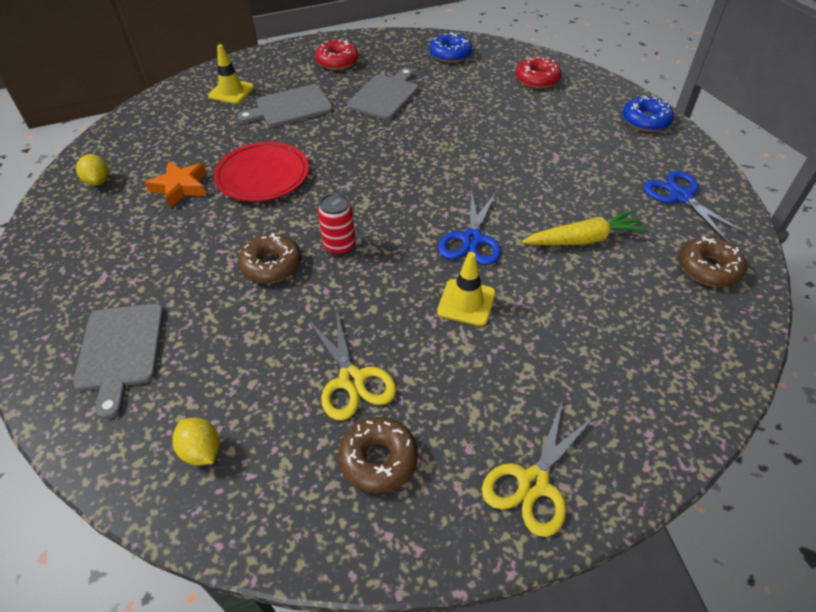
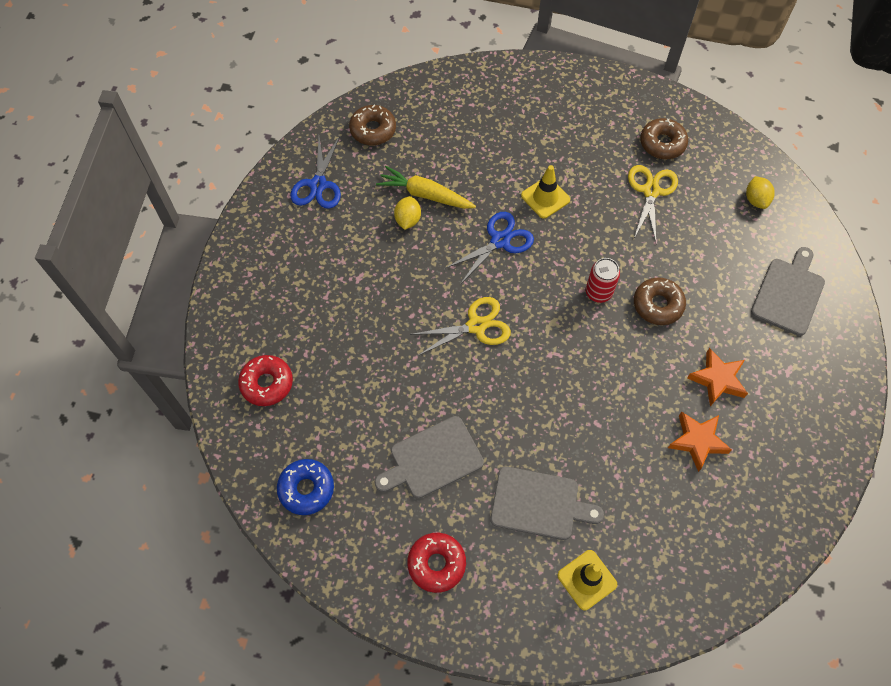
camera: 145 degrees left, 15 degrees up
(98, 181) = (772, 500): yellow lemon -> yellow lemon (408, 220)
(179, 235) = (717, 379): none -> orange star
(262, 176) = (618, 410): red plate -> none
(533, 483) = (593, 92): yellow scissors -> yellow scissors (476, 326)
(645, 121) = (244, 267): blue donut -> none

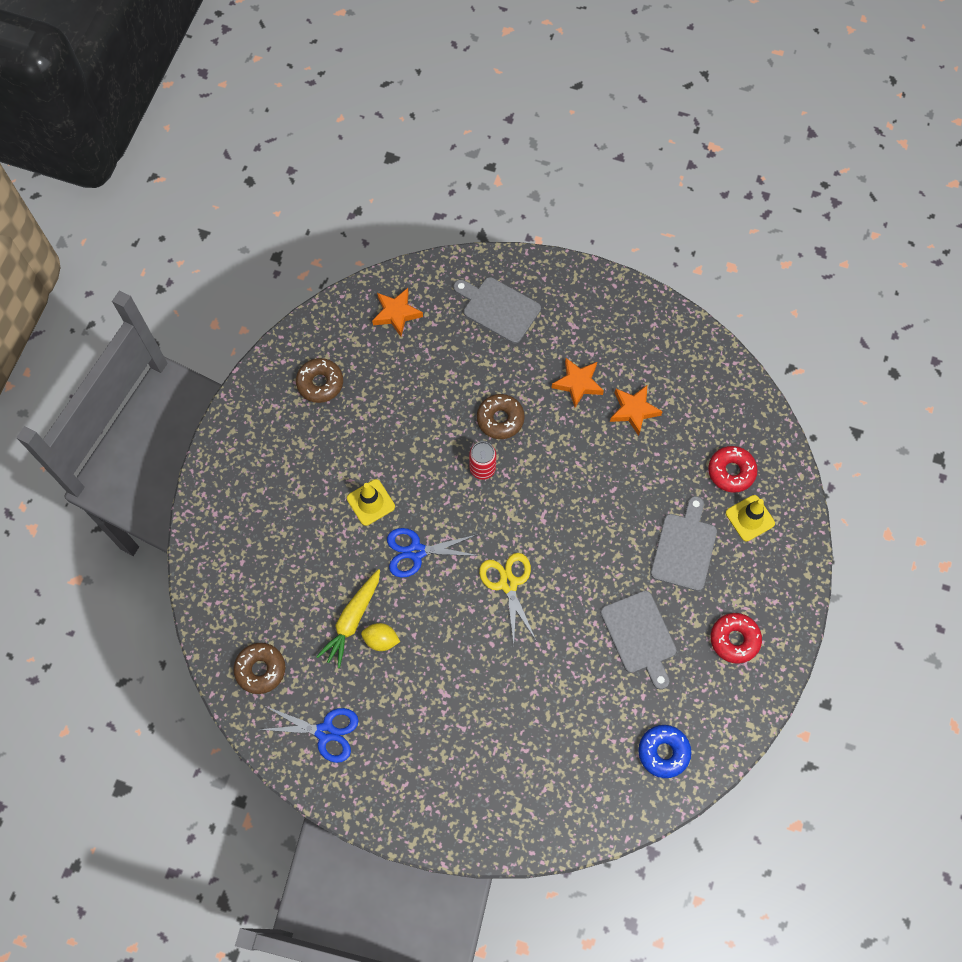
camera: 85 degrees left, 5 degrees up
(267, 383) = (555, 789): red donut -> red donut (731, 471)
(500, 241) = (416, 551): blue scissors -> blue scissors turned 60 degrees counterclockwise
(651, 191) = (375, 403): yellow scissors -> none
(756, 200) = (396, 314): yellow lemon -> orange star

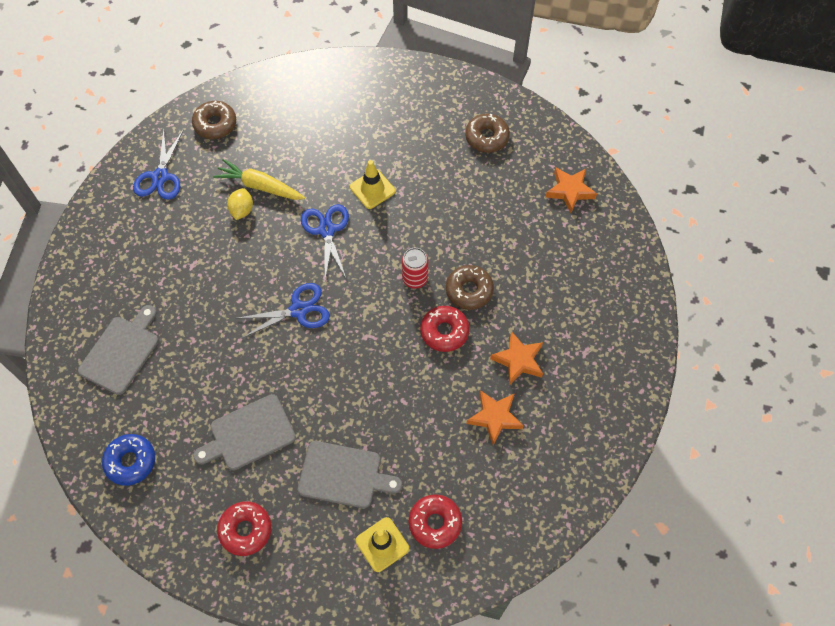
camera: 85 degrees right, 5 degrees down
(498, 308) = (592, 280): grey cutting board -> grey cutting board (121, 352)
(508, 583) = (298, 310): yellow scissors -> blue scissors
(543, 446) = (444, 331): none -> red donut

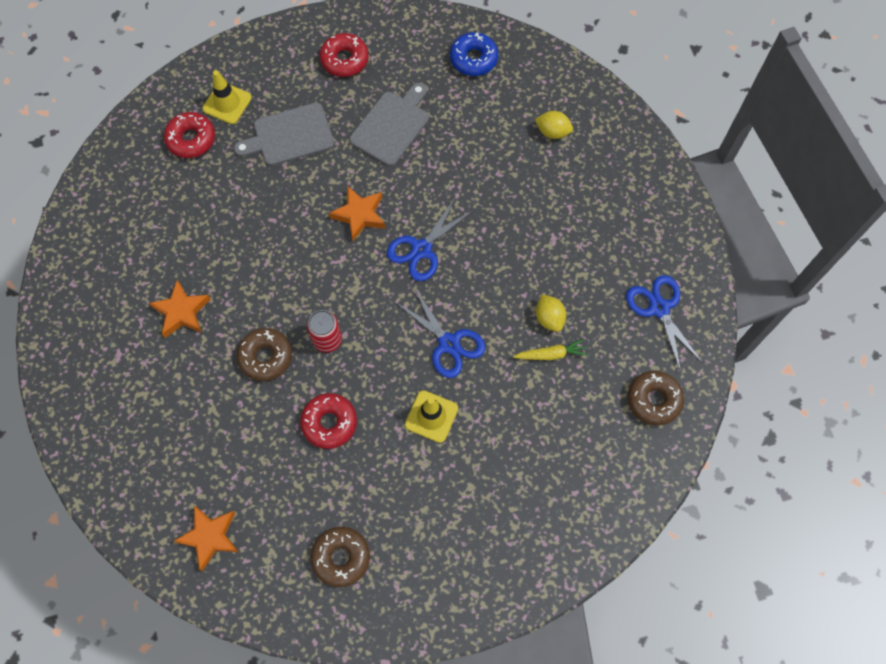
camera: 150 degrees right, 5 degrees up
(121, 352) = (552, 132): grey cutting board -> yellow lemon
(260, 186) = (551, 354): yellow carrot -> yellow carrot, size x0.64
(444, 331) = (268, 302): red donut -> red donut (329, 423)
(494, 417) = (180, 248): orange star -> orange star (359, 215)

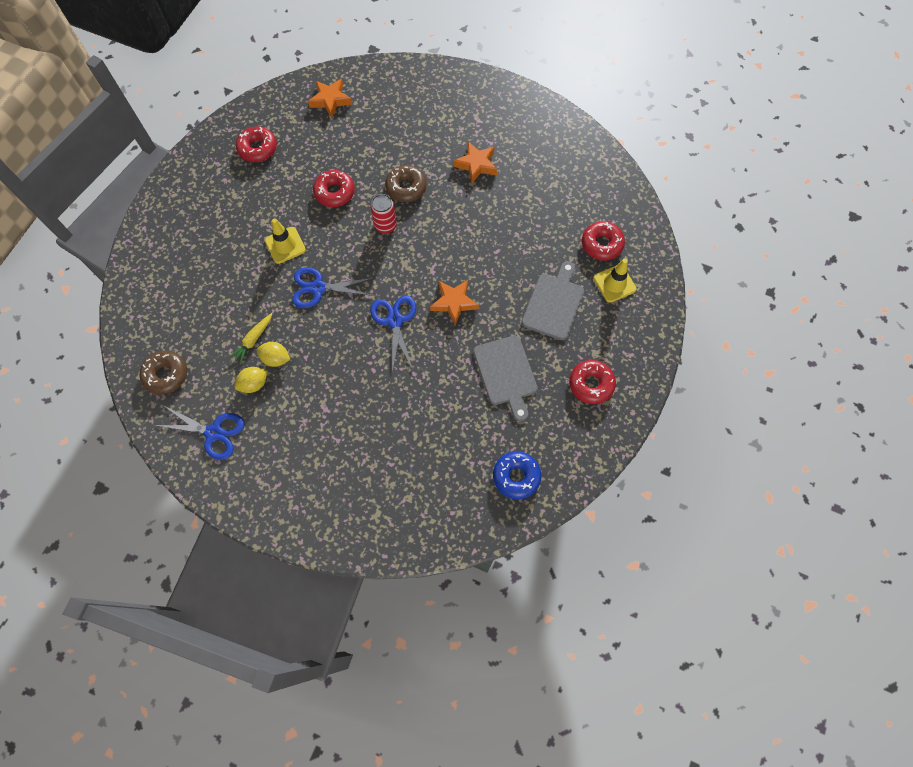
camera: 130 degrees right, 0 degrees up
(341, 557) = (258, 149): brown donut -> red donut
(552, 132) = (404, 480): yellow lemon -> yellow lemon (254, 384)

